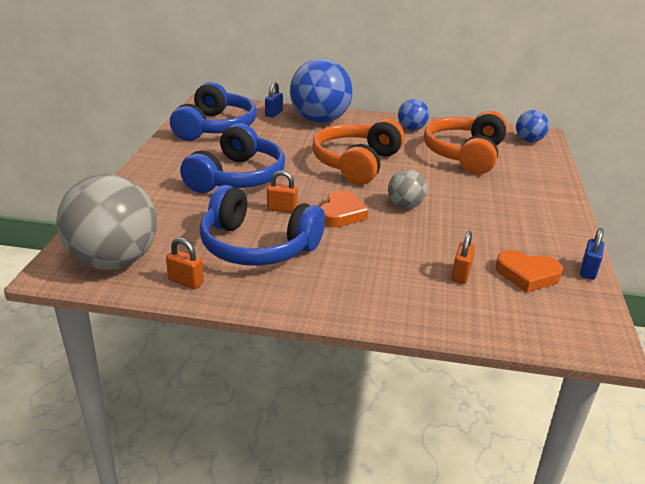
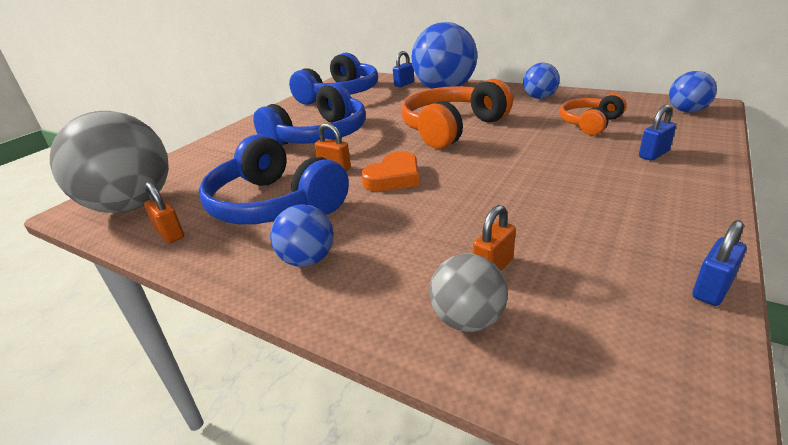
camera: 25 degrees right, 0 degrees up
(327, 286) = (308, 260): none -> blue ball
(405, 206) = (476, 174): grey ball -> grey ball (467, 320)
(465, 154) = (590, 123): orange headphones -> orange headphones, size x0.58
(521, 180) = (653, 154): none -> blue padlock
(527, 275) = (597, 281): orange heart -> none

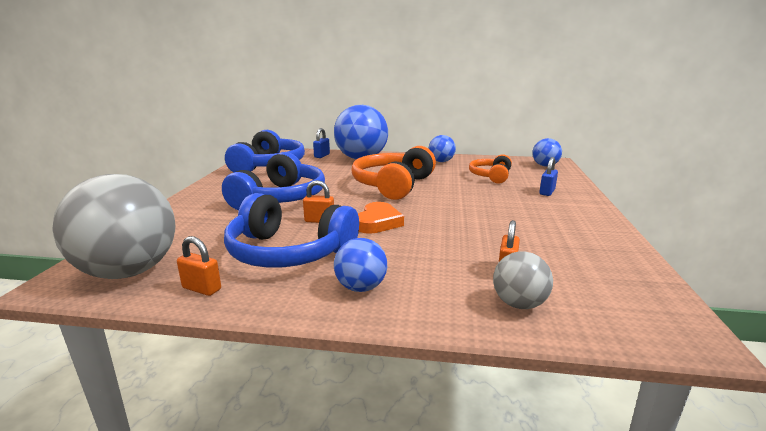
camera: 25 degrees left, 10 degrees down
(712, 289) = (641, 262): blue padlock -> none

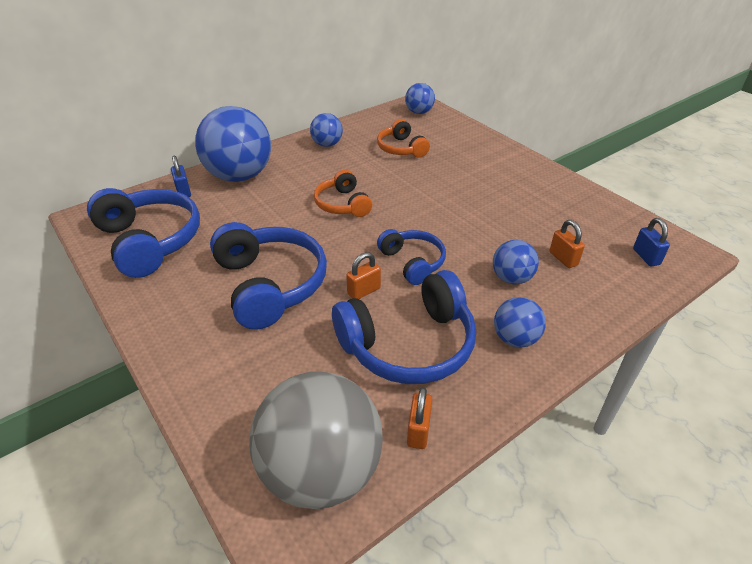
camera: 45 degrees left, 20 degrees up
(201, 289) = (418, 431): orange padlock -> orange padlock turned 60 degrees counterclockwise
(378, 222) = (412, 262): orange heart -> blue headphones
(393, 185) = (343, 204): orange headphones -> orange headphones, size x0.58
(433, 259) = (511, 278): none -> blue ball
(519, 304) = (608, 284): grey ball -> none
(547, 192) = (469, 151): blue padlock -> blue padlock (646, 257)

